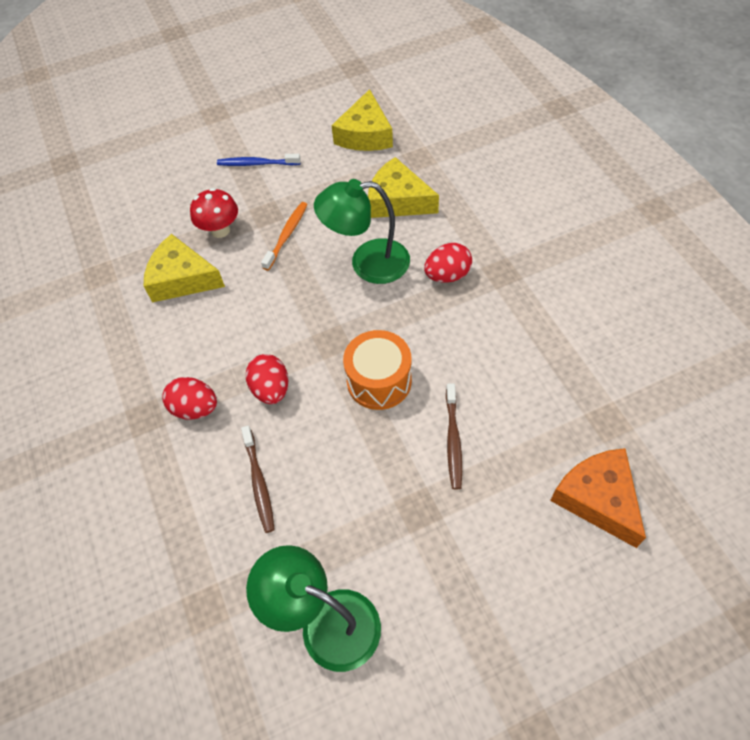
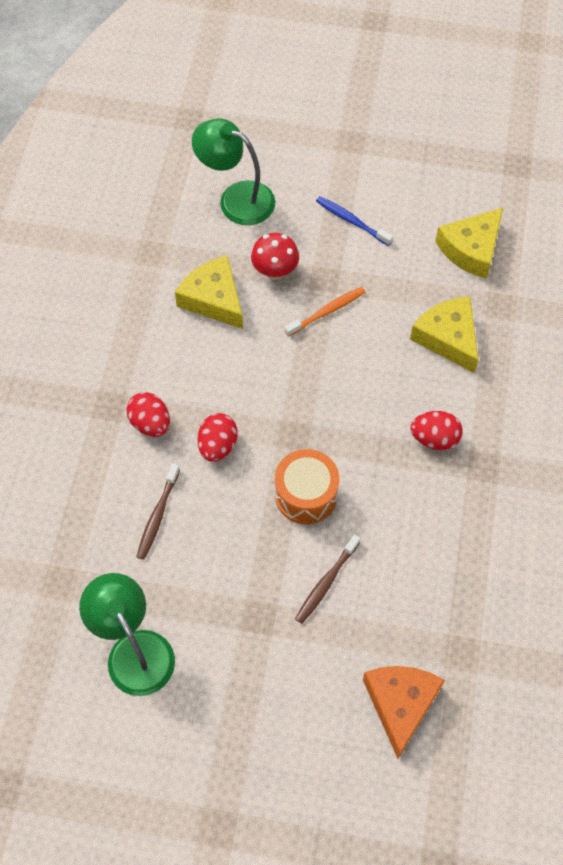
camera: 30 degrees right, 5 degrees up
(367, 263) = (375, 383): green lamp -> green lamp (236, 198)

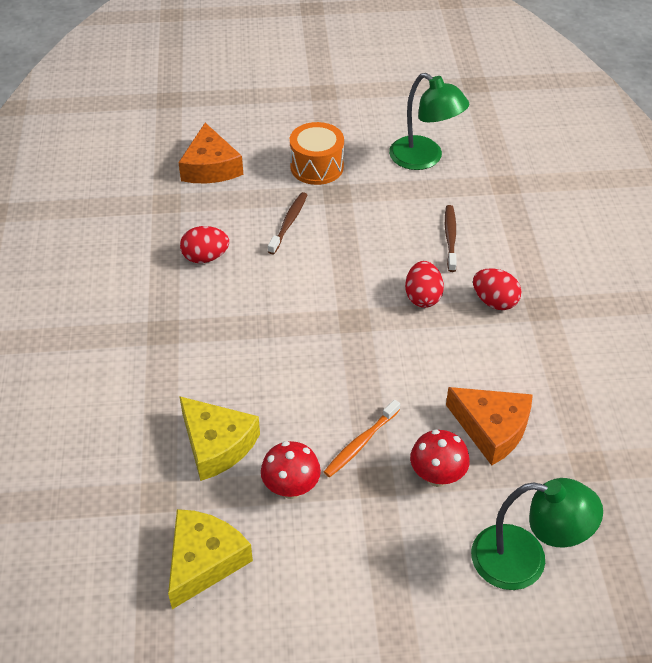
camera: 165 degrees right, 15 degrees down
(214, 299) = (491, 428): yellow cheese -> orange cheese
(306, 495) = (326, 277): orange drum -> orange drum (317, 167)
(351, 221) = (366, 564): blue toothbrush -> none
(393, 288) = (291, 488): none -> red mushroom
(434, 438) = (215, 345): red egg -> red egg (205, 257)

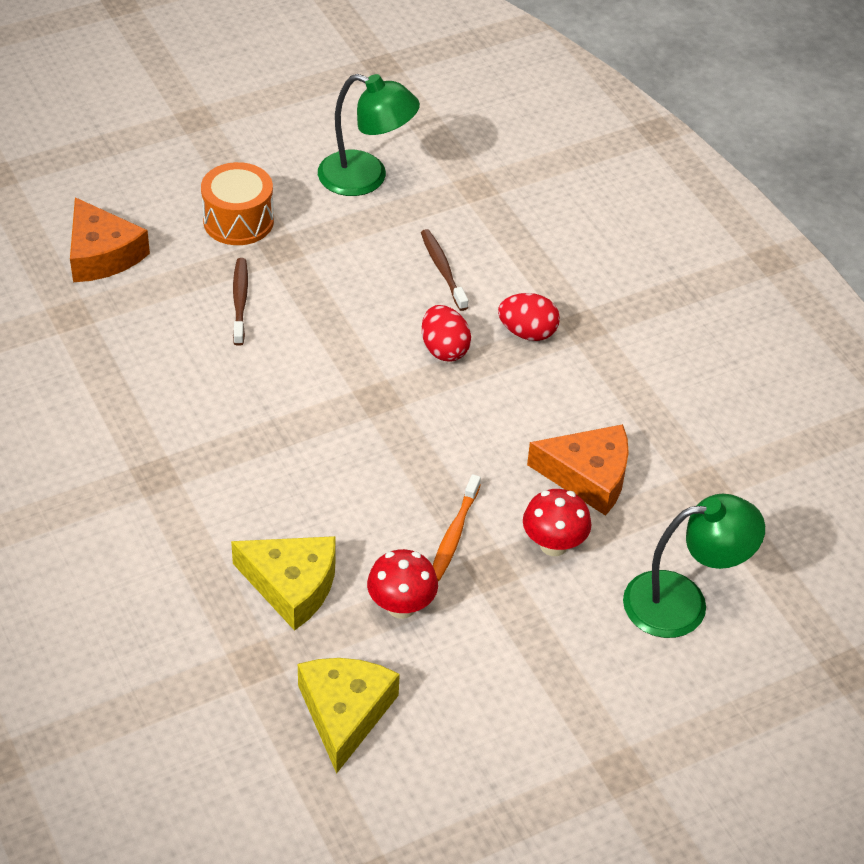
camera: 25 degrees left, 0 degrees up
(205, 257) = (159, 371): red egg -> none

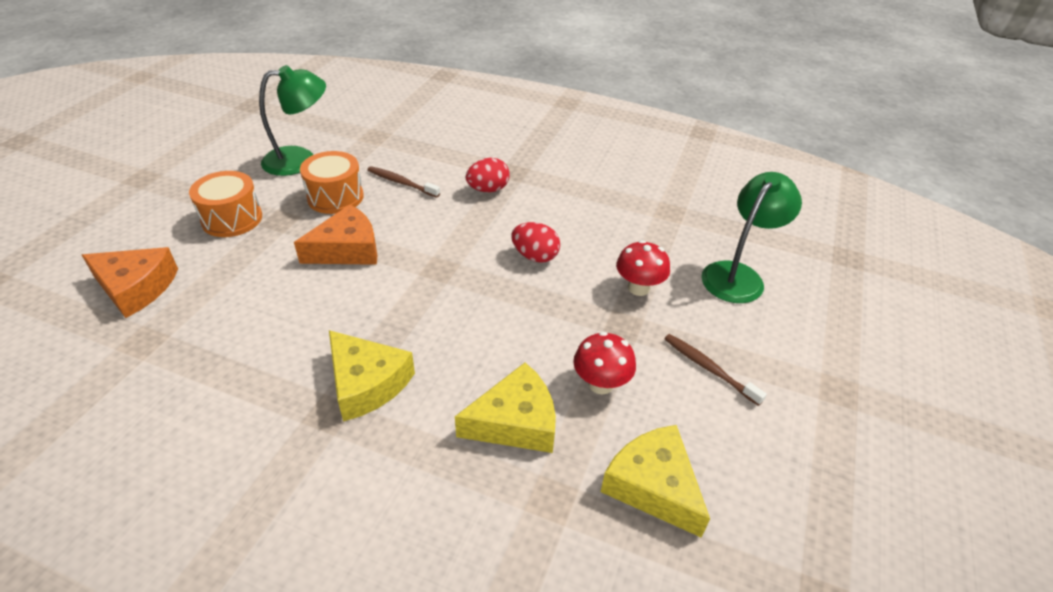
camera: 40 degrees left, 5 degrees down
(207, 469) = (366, 383): none -> yellow cheese
(240, 301) = (281, 263): brown toothbrush -> brown toothbrush (709, 368)
(358, 250) = (335, 197): none -> orange drum
(444, 349) = (450, 221): red egg -> red egg (535, 256)
(454, 534) = (578, 318): orange toothbrush -> none
(588, 476) = (609, 241): orange cheese -> orange cheese (347, 249)

